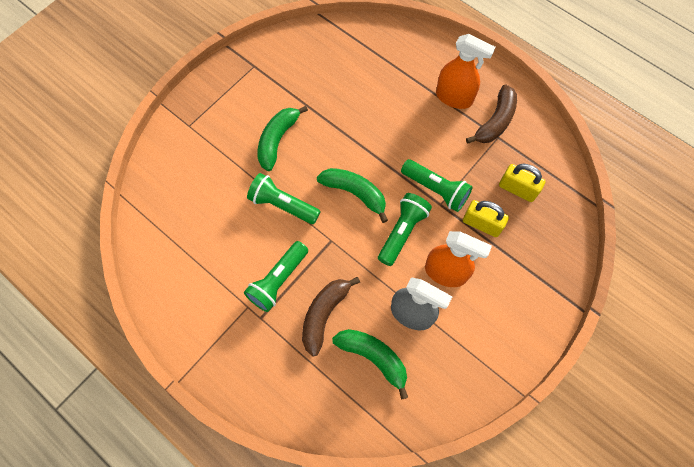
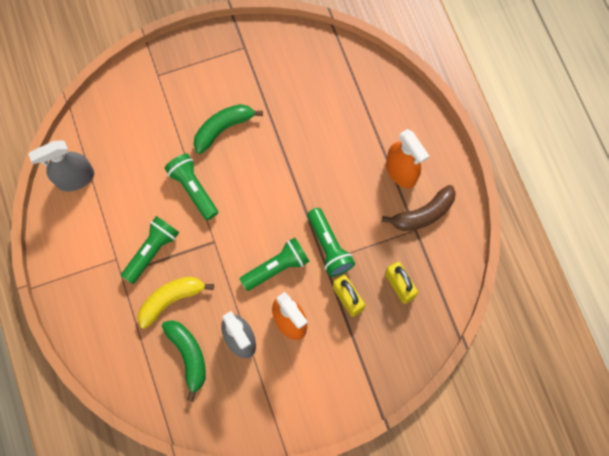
camera: 30 degrees right, 5 degrees up
(163, 254) = (75, 178): none -> grey spray bottle
(278, 280) = (152, 251): green flashlight -> green flashlight turned 150 degrees clockwise
(324, 314) = (171, 299): brown banana -> yellow banana
(355, 193) = (259, 212): green banana -> none

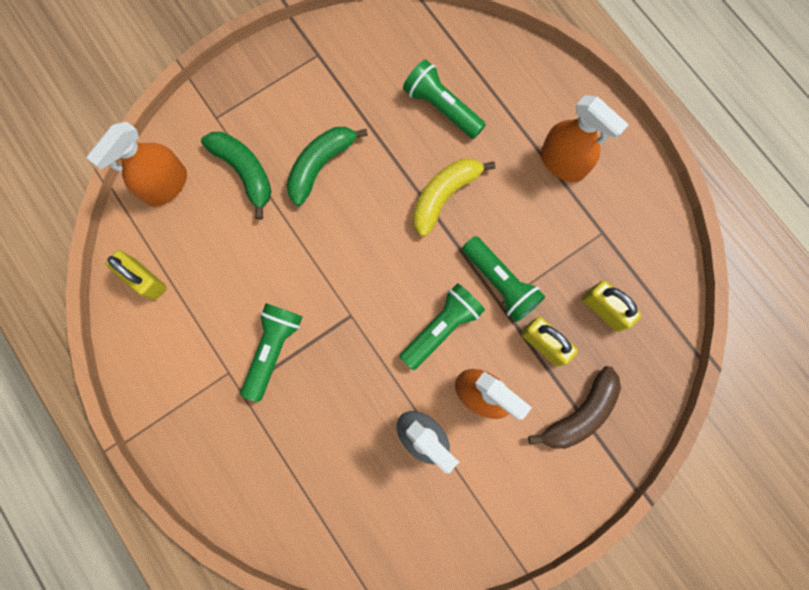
camera: 15 degrees left, 5 degrees up
(75, 178) = (144, 279): grey spray bottle -> yellow padlock
(109, 115) = (166, 185): none -> orange spray bottle
(171, 299) = (316, 407): yellow banana -> yellow banana (444, 195)
(188, 356) = (360, 476): green banana -> green banana (245, 172)
(193, 189) = (304, 253): green flashlight -> green flashlight (442, 107)
(423, 214) = (606, 210): brown banana -> brown banana (579, 413)

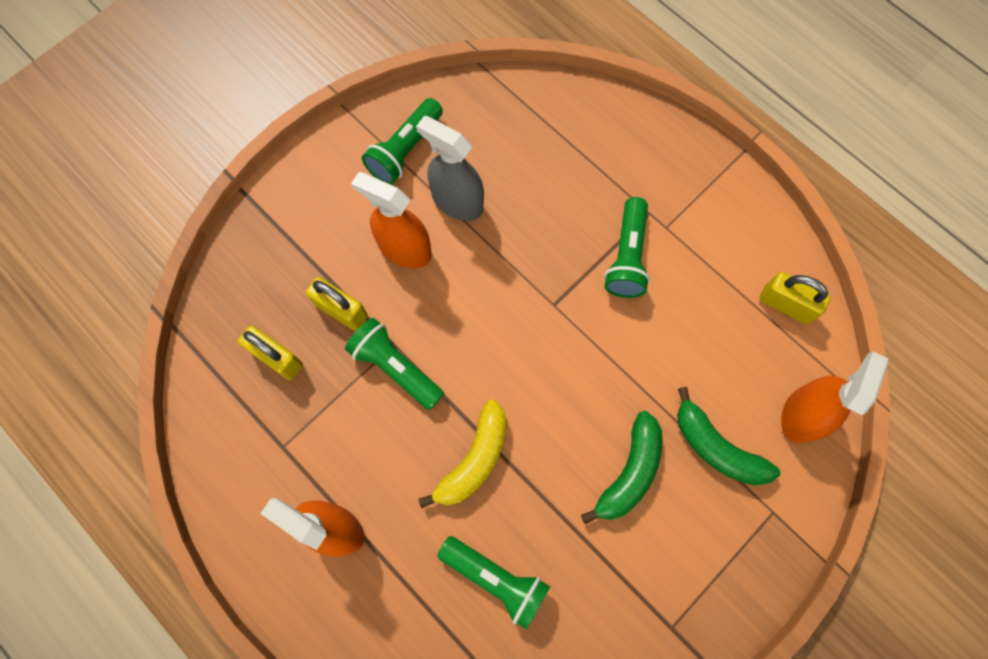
camera: 170 degrees right, 5 degrees down
(441, 328) = (454, 308): green flashlight -> green flashlight (405, 150)
(579, 413) = (299, 248): brown banana -> none

